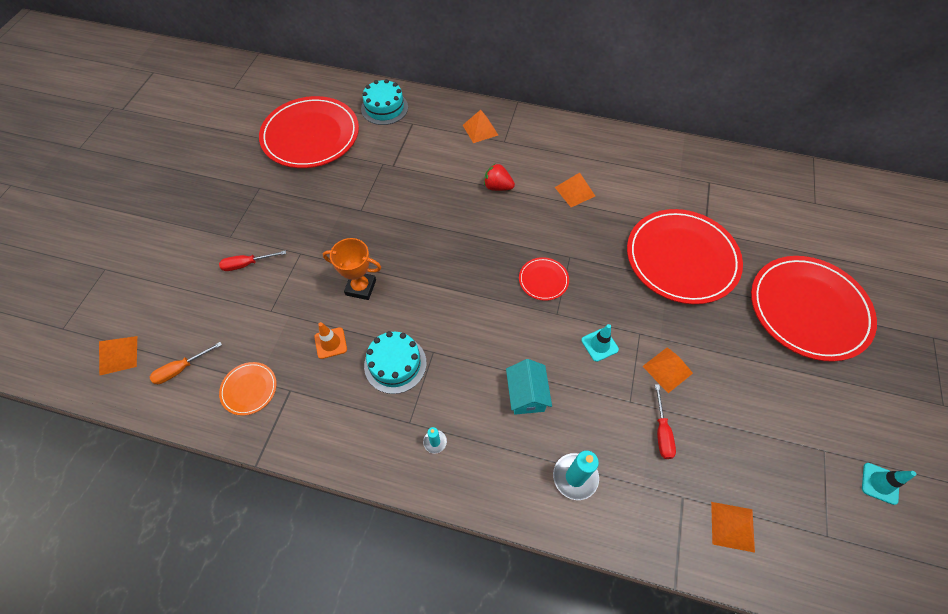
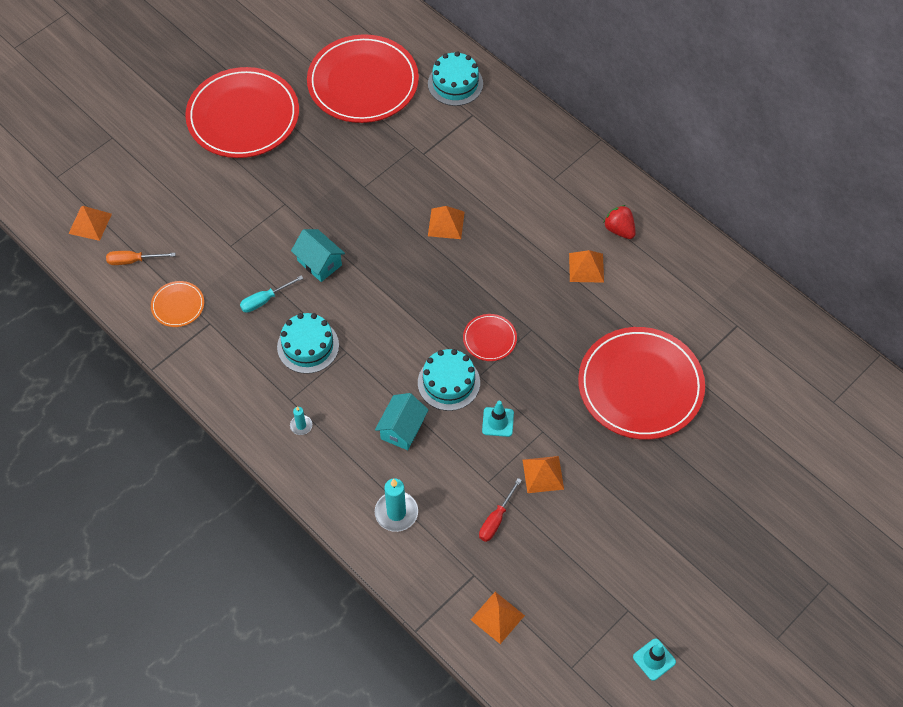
camera: 30 degrees right, 0 degrees up
(247, 264) = (233, 192): red screwdriver -> none
(330, 343) = (265, 300): orange traffic cone -> turquoise screwdriver
(361, 287) = (319, 263): orange trophy -> turquoise house
(480, 130) = (537, 154): orange pyramid -> orange pyramid (446, 223)
(497, 187) = (511, 225): red strawberry -> red strawberry (619, 230)
(536, 332) = (448, 382): none -> turquoise cake
(808, 309) = (725, 495): red plate -> red plate (243, 116)

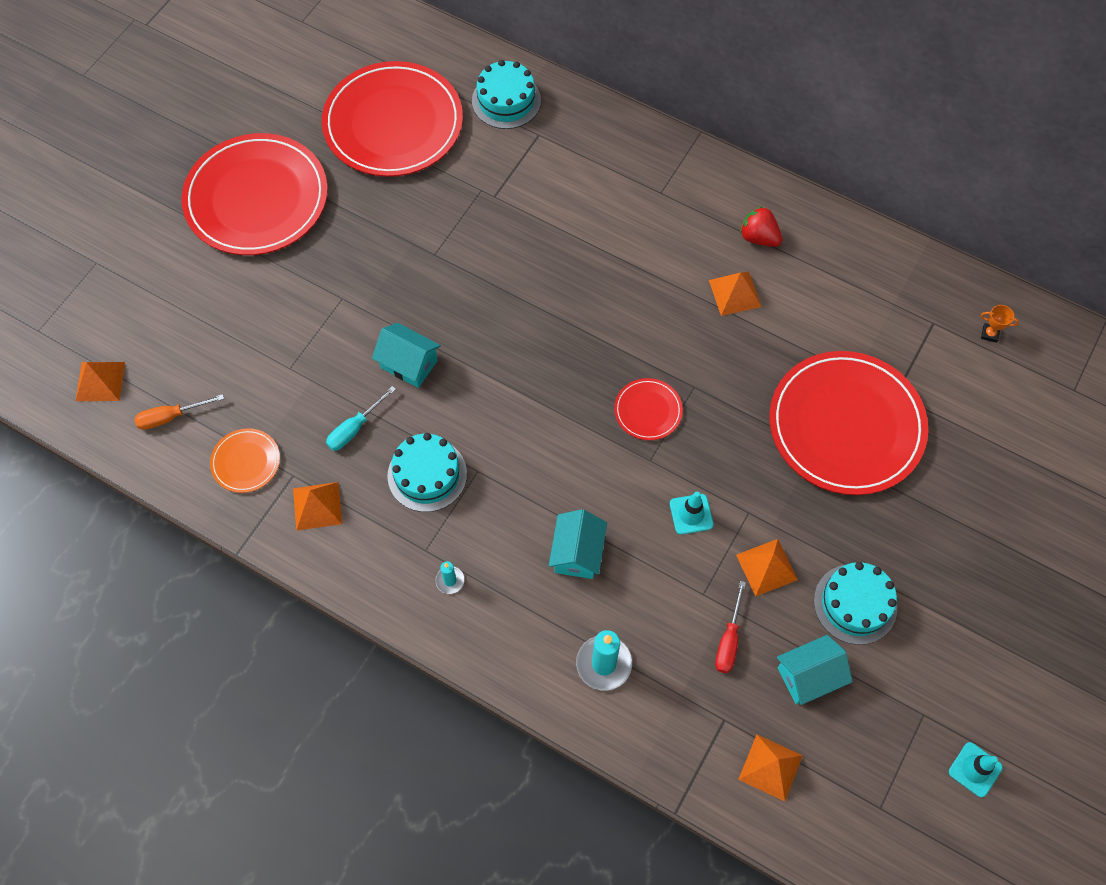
camera: 15 degrees left, 5 degrees up
(446, 223) = (549, 277): orange pyramid -> orange pyramid (317, 506)
(448, 382) = (615, 478): turquoise cake -> turquoise cake (855, 604)
(548, 560) = (808, 676): none -> turquoise house
(779, 344) = (989, 334): none -> orange trophy

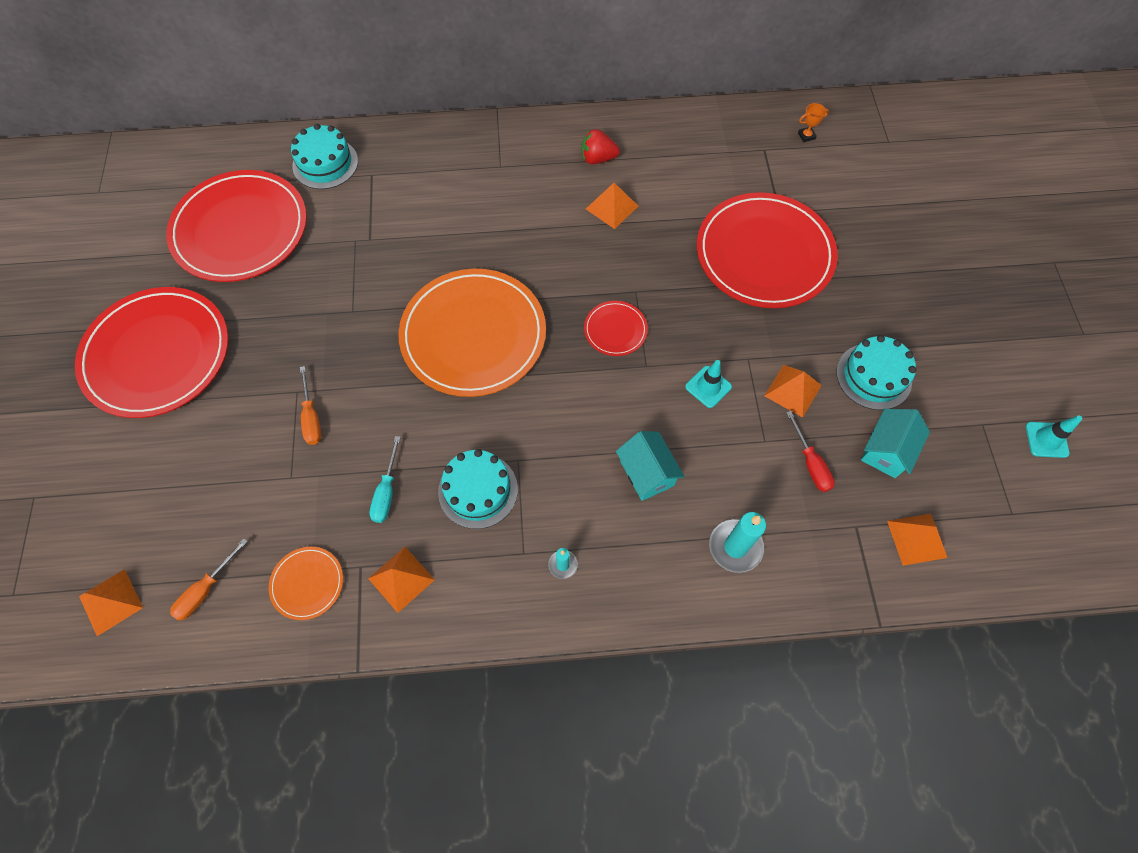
camera: 35 degrees left, 0 degrees up
(339, 328) = (311, 417): none -> orange screwdriver
(409, 364) = (395, 410): turquoise house -> none
(520, 338) = (473, 335): none -> orange plate

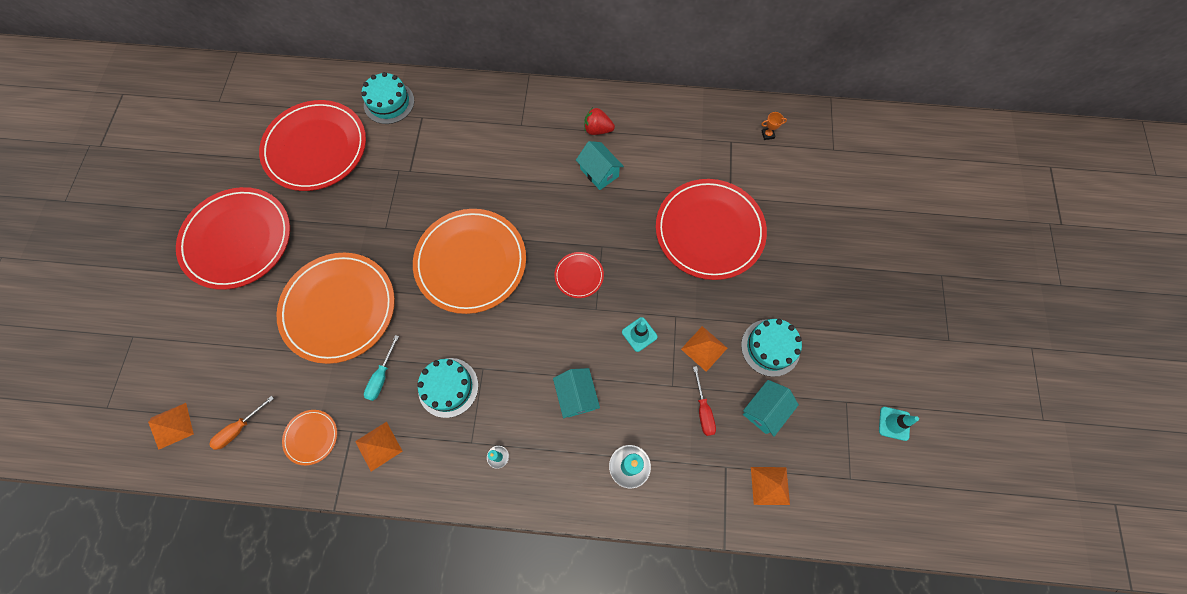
camera: 10 degrees right, 5 degrees up
(311, 417) = (339, 308): orange screwdriver -> orange plate
(612, 207) = (599, 172): orange pyramid -> turquoise house

